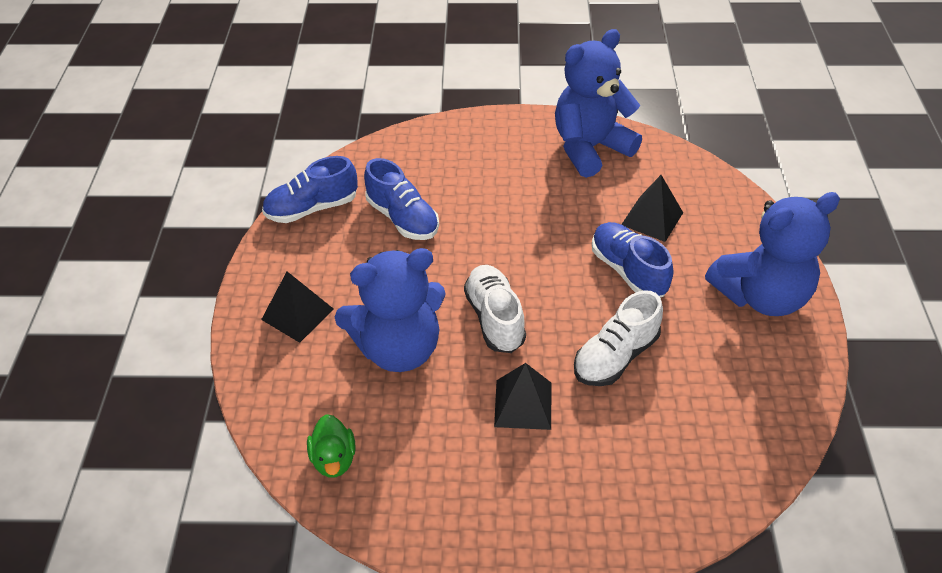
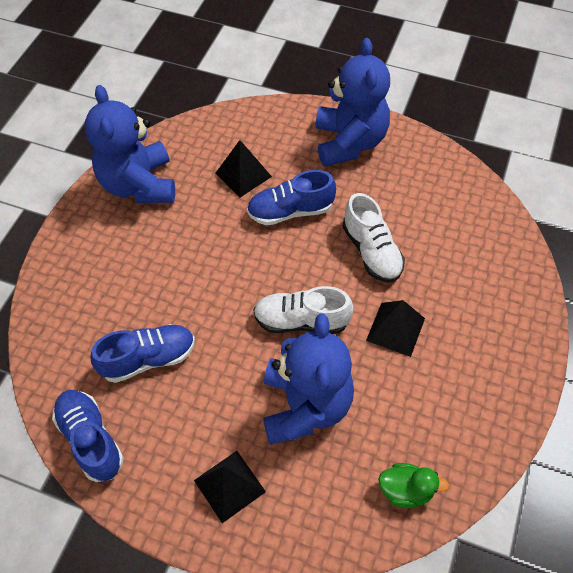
camera: 70 degrees left, 10 degrees up
(312, 208) = (91, 439): blue shoe -> blue shoe turned 150 degrees clockwise

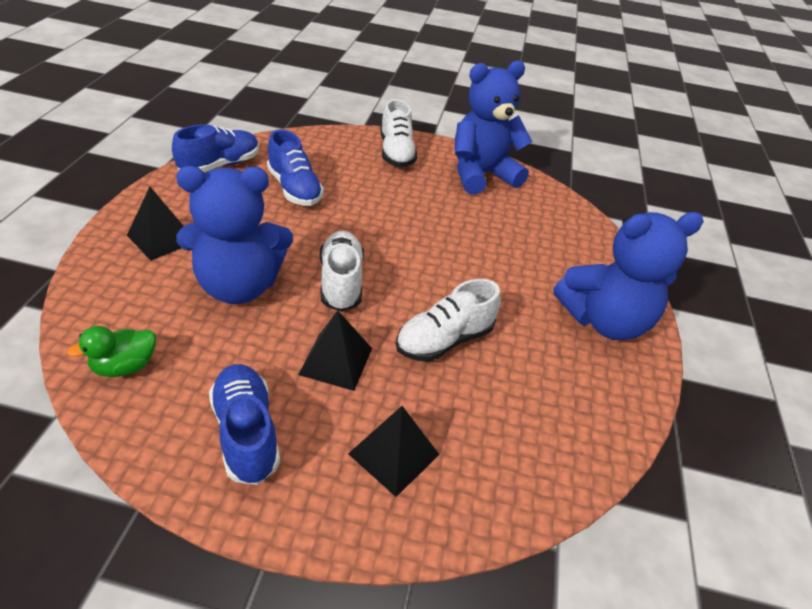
camera: 75 degrees right, 15 degrees down
(87, 256) = (396, 153): none -> white shoe
(243, 175) = (519, 237): black pyramid -> black pyramid (394, 454)
(290, 211) = (482, 272): blue shoe -> blue shoe (246, 432)
(406, 490) = (125, 366): green duck -> green duck turned 60 degrees clockwise

